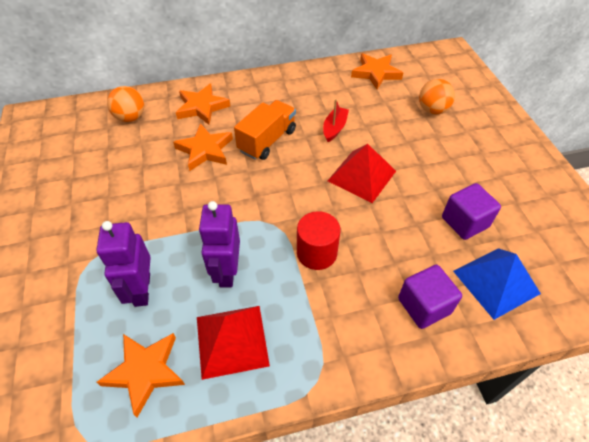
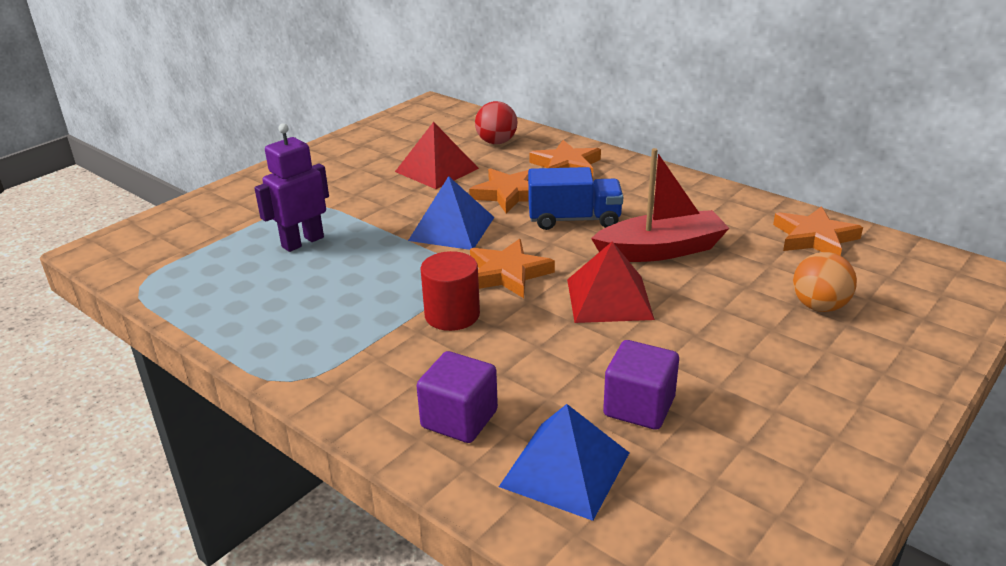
camera: 55 degrees right, 20 degrees down
(130, 117) = (496, 142): orange ball -> red ball
(145, 371) = (221, 282): orange star -> orange star (507, 273)
(216, 199) = (452, 228): none -> blue pyramid
(227, 272) = (368, 274): purple robot -> none
(231, 341) = (291, 311): red pyramid -> red pyramid (436, 170)
(267, 141) = (574, 219): orange truck -> blue truck
(334, 128) = (660, 250): red boat -> red boat, size x1.84

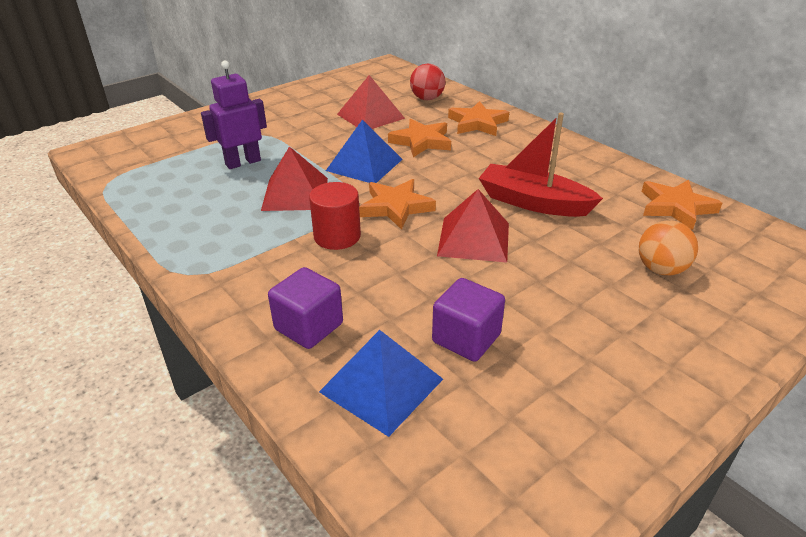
camera: 10 degrees right, 5 degrees up
(382, 271) = (295, 193): none -> red pyramid
(574, 219) = (468, 168): blue truck -> none
(660, 250) = (533, 202): red boat -> red boat turned 150 degrees counterclockwise

